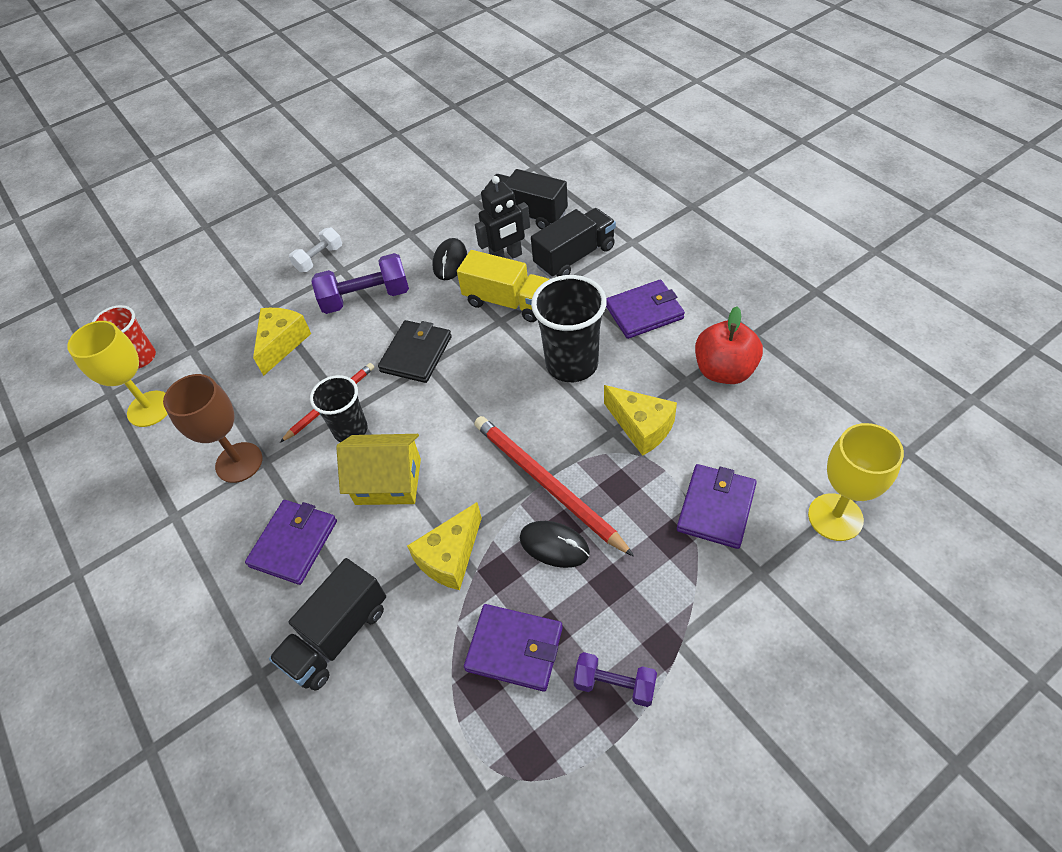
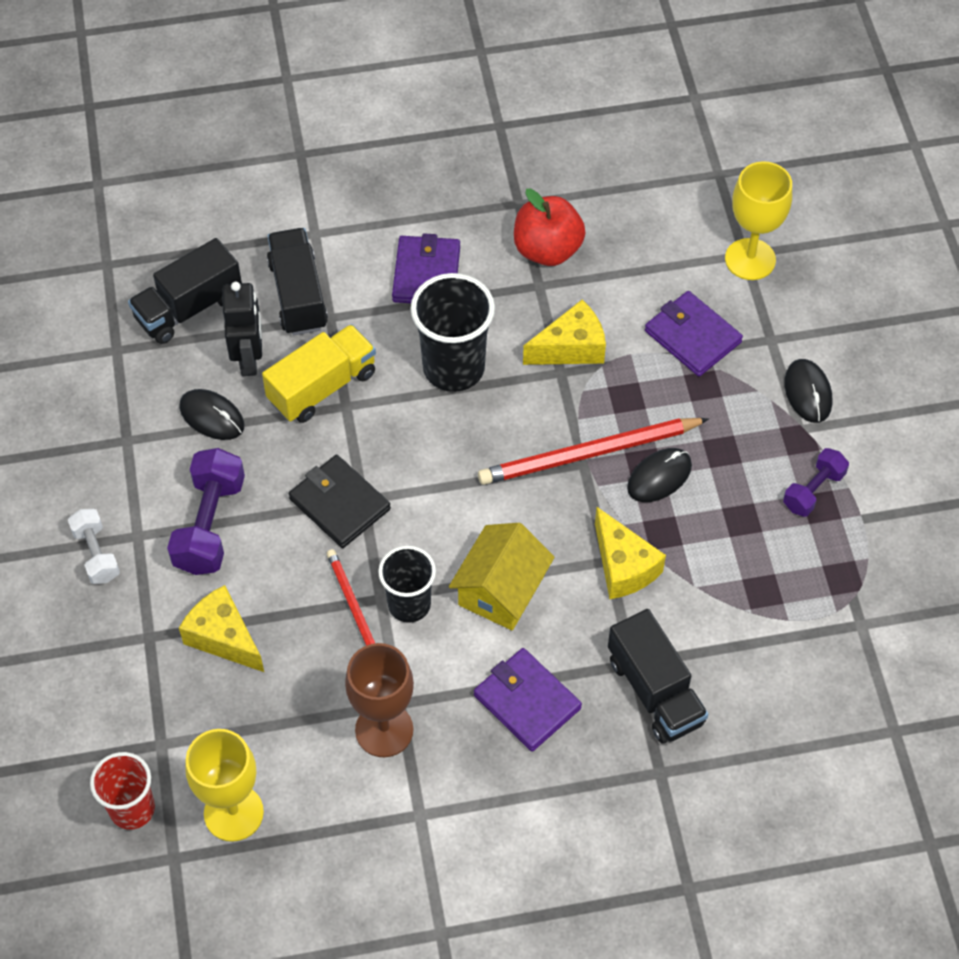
camera: 70 degrees left, 5 degrees up
(514, 648) = (743, 550): purple wallet -> none
(723, 631) = (807, 392): none -> black mouse

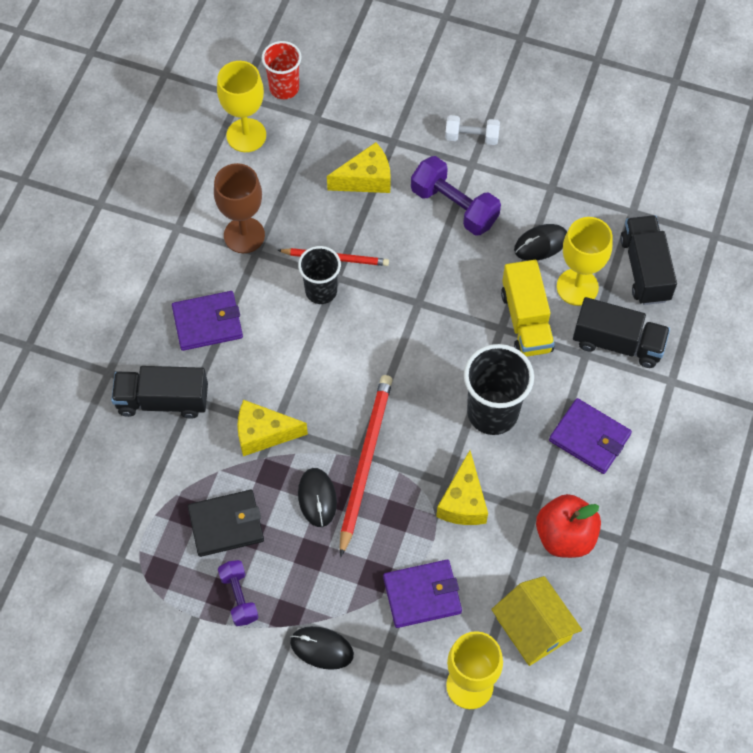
camera: 120 degrees right, 5 degrees up
(249, 359) = (577, 287): black robot -> yellow goblet
(339, 504) = (423, 287): black wallet -> black wallet (226, 524)
(501, 590) = (295, 349): yellow house -> yellow house (533, 629)

